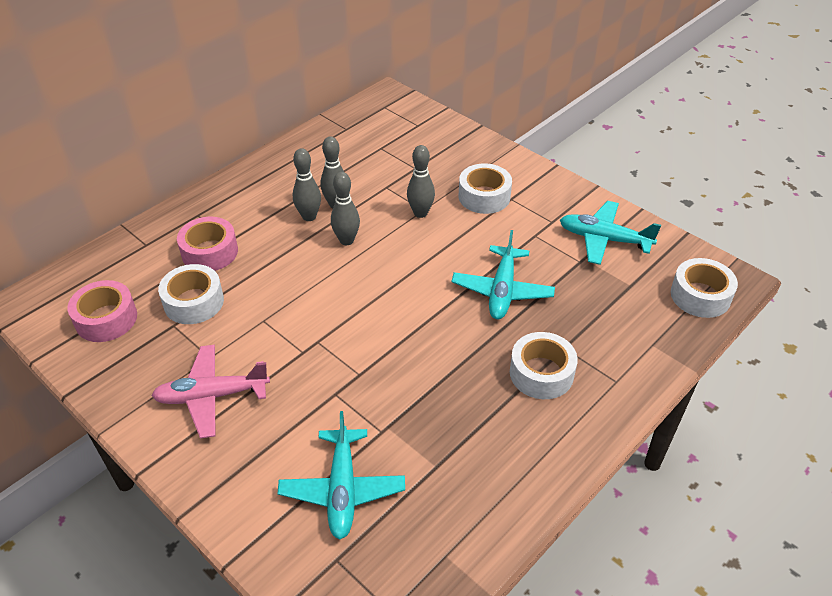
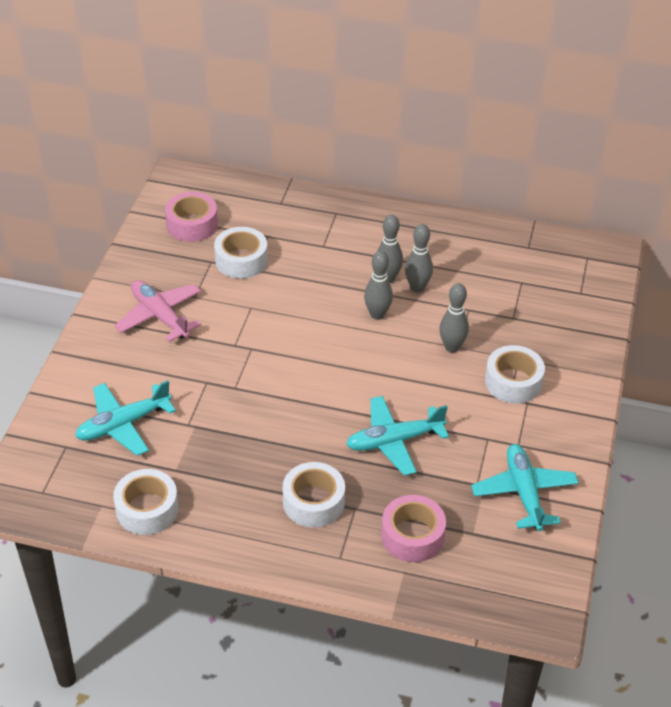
camera: 60 degrees right, 0 degrees up
(210, 252) = (300, 241): pink tape -> pink tape (412, 536)
(700, 296) = (499, 593): white tape -> white tape (147, 509)

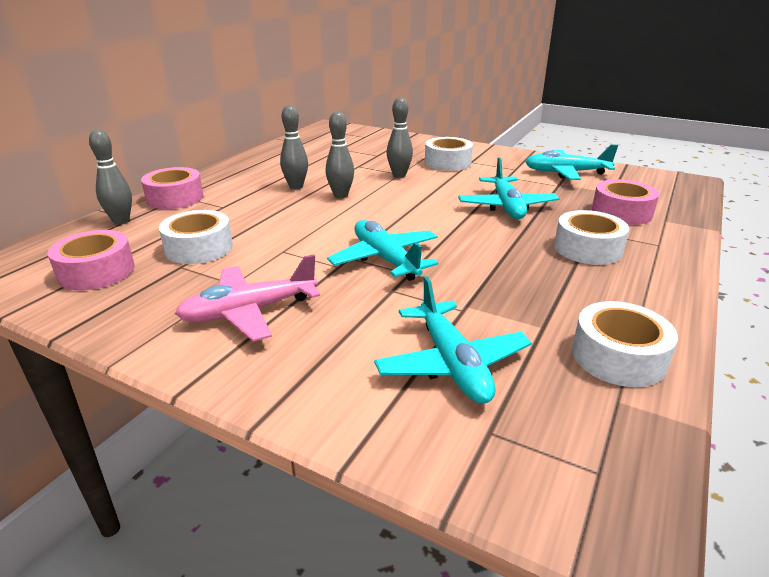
camera: 75 degrees left, 15 degrees down
(253, 370) = (385, 259): none -> turquoise plane
(330, 210) = (175, 198): none -> pink tape
(417, 288) = (318, 178): grey bowling pin -> grey bowling pin (121, 221)

